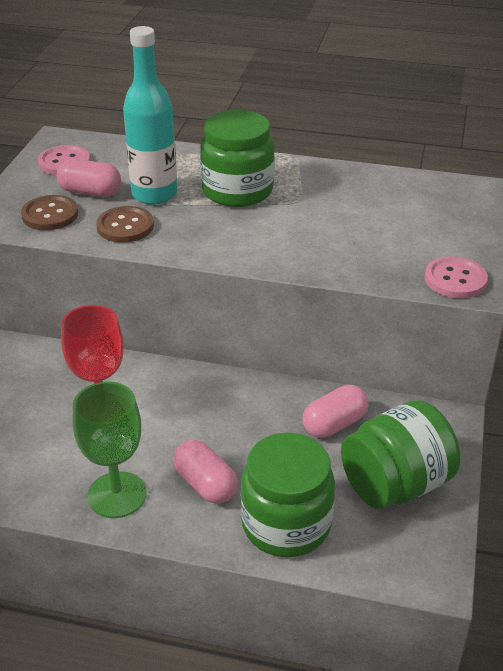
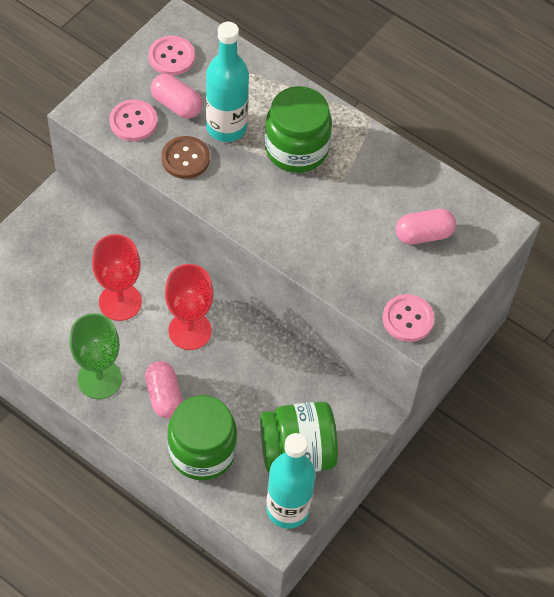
camera: 20 degrees right, 20 degrees up
(50, 215) = (133, 122): brown button -> pink button
(198, 412) = (190, 331): none -> red goblet
(334, 424) = (284, 382): pink capsule -> pink capsule (423, 234)
(427, 546) = (288, 509): none -> turquoise bottle

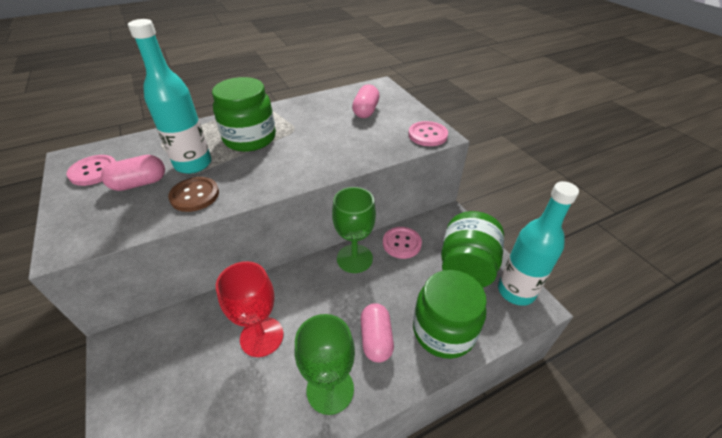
camera: 60 degrees left, 15 degrees down
(133, 122) = (121, 215): pink button -> pink button (401, 243)
(164, 396) = (376, 339): pink capsule -> pink capsule turned 75 degrees clockwise
(190, 331) = (324, 294): red goblet -> none
(250, 338) = (354, 258): none -> green goblet

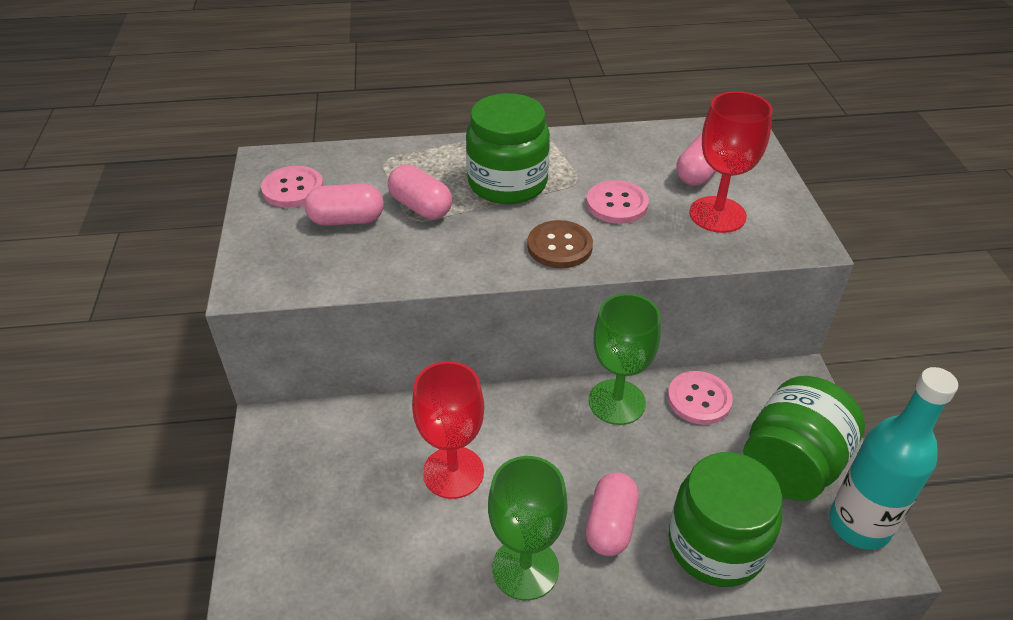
camera: 20 degrees right, 0 degrees up
(193, 164) = (420, 207): turquoise bottle -> pink capsule
(195, 195) = (413, 254): brown button -> brown button (559, 246)
(384, 131) = (717, 214): none -> red goblet
(427, 135) = (786, 237): pink button -> pink button (617, 204)

